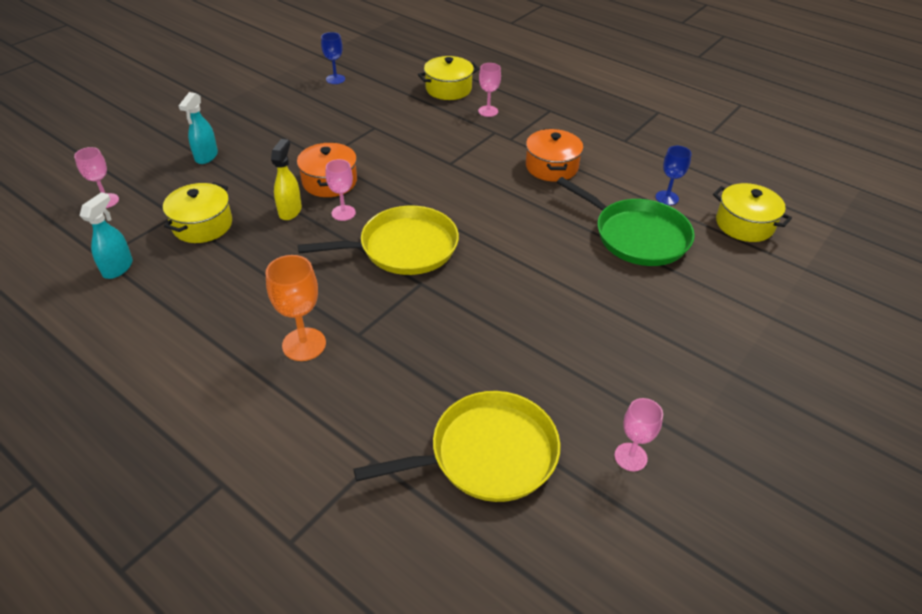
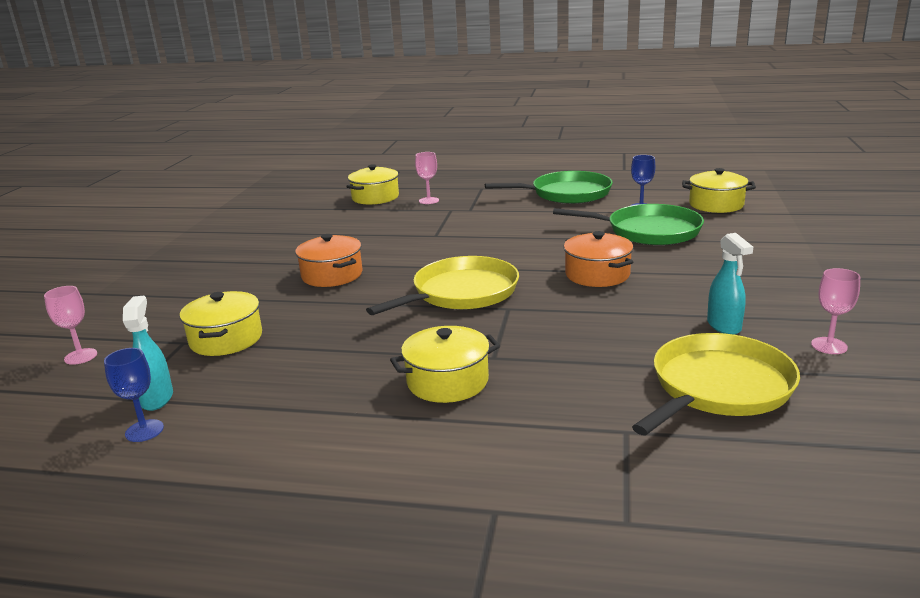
camera: 25 degrees left, 20 degrees down
(206, 156) = (172, 295): turquoise spray bottle -> turquoise spray bottle (724, 326)
(290, 211) = (314, 303): yellow spray bottle -> none
(304, 344) = (447, 381): orange goblet -> yellow pot
(335, 79) = (255, 216): blue goblet -> blue goblet (144, 431)
(343, 213) = (372, 289): pink goblet -> none
(551, 167) = (527, 215): orange pot -> orange pot (597, 274)
(618, 149) = (566, 194): none -> green pan

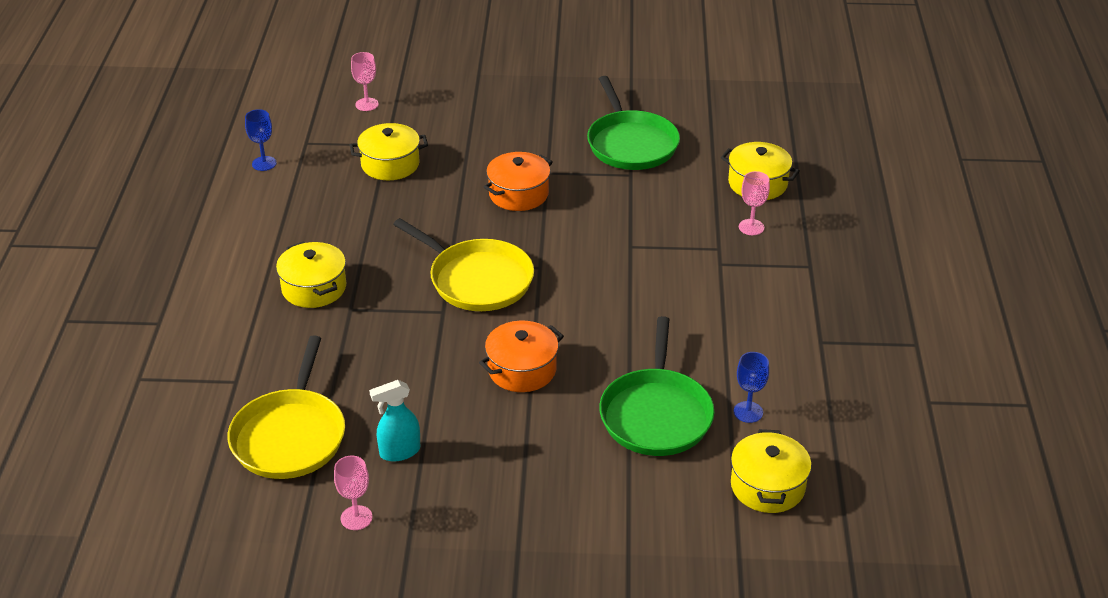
camera: 80 degrees right, 15 degrees up
(157, 398) = (303, 157): turquoise spray bottle -> none
(566, 194) = (796, 343): green pan -> green pan (630, 144)
(718, 388) = (290, 436): yellow pan -> yellow pan turned 60 degrees clockwise

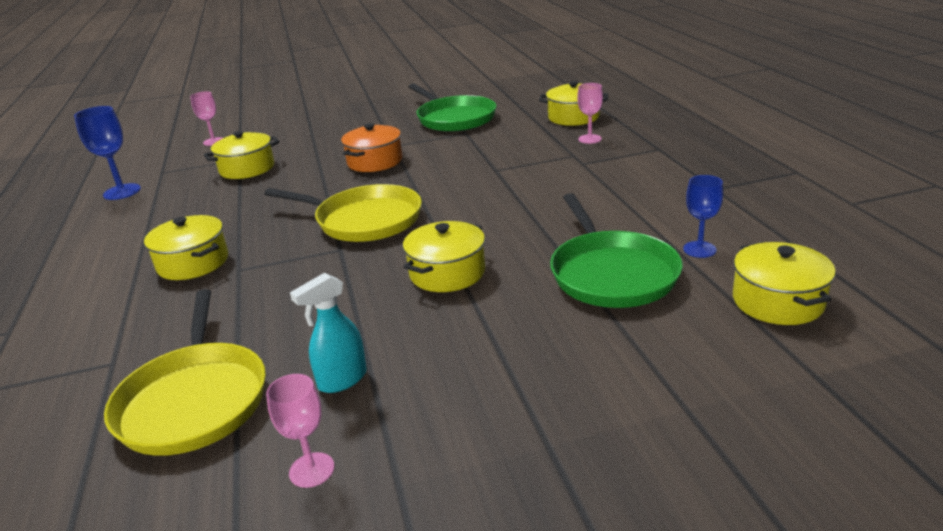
camera: 15 degrees left, 10 degrees down
(264, 163) = (122, 192): blue goblet -> blue goblet, size x1.50
(522, 369) = (447, 273): orange pot -> yellow pot

